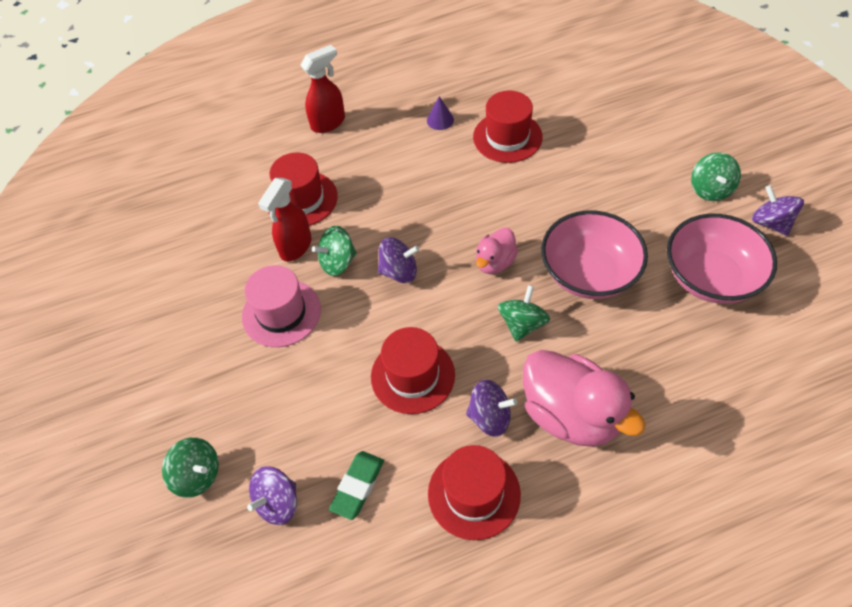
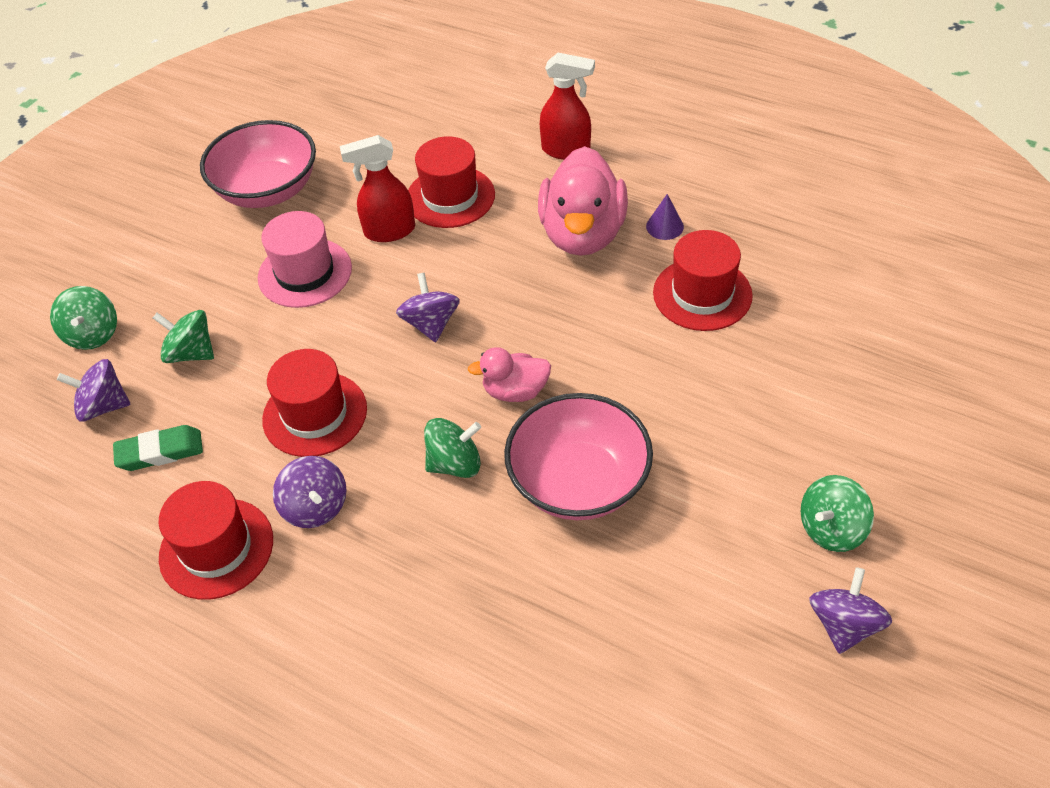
camera: 50 degrees right, 5 degrees down
(337, 262) = (399, 272): green spinning top -> green spinning top (191, 353)
(399, 271) = (431, 324): purple spinning top -> purple spinning top turned 150 degrees counterclockwise
(571, 415) = (374, 576): pink duck -> pink duck (582, 234)
(711, 277) = (688, 605): pink bowl -> pink bowl (268, 190)

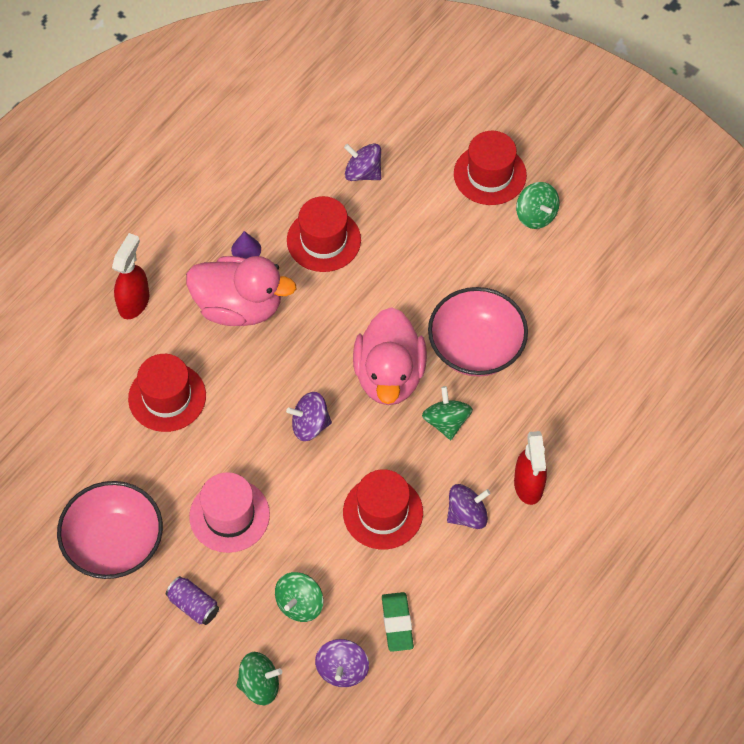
camera: 85 degrees left, 10 degrees up
(194, 263) = (193, 605): none -> purple can
(216, 548) = (490, 581): red hat -> red hat (490, 174)
(389, 231) = (196, 448): red spray bottle -> red spray bottle (528, 485)
(515, 391) = (389, 375): pink duck -> pink duck, size x1.89
(844, 624) = (601, 227): purple spinning top -> purple spinning top (363, 172)

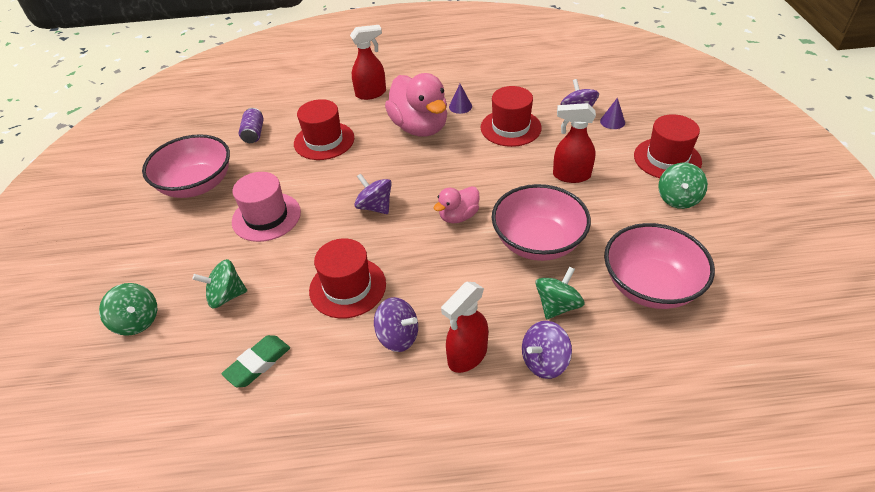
camera: 50 degrees right, 15 degrees down
(193, 605) = (179, 245): purple can -> purple can (254, 133)
(342, 670) = (187, 359): purple spinning top -> purple spinning top (544, 361)
(389, 375) = (458, 216): pink duck -> pink duck, size x0.53
(404, 162) = (612, 121): none -> purple cone
(432, 257) = (571, 175): none -> red spray bottle
(446, 422) = (461, 268): green spinning top -> green spinning top (557, 305)
(589, 320) = (650, 285): none -> pink bowl

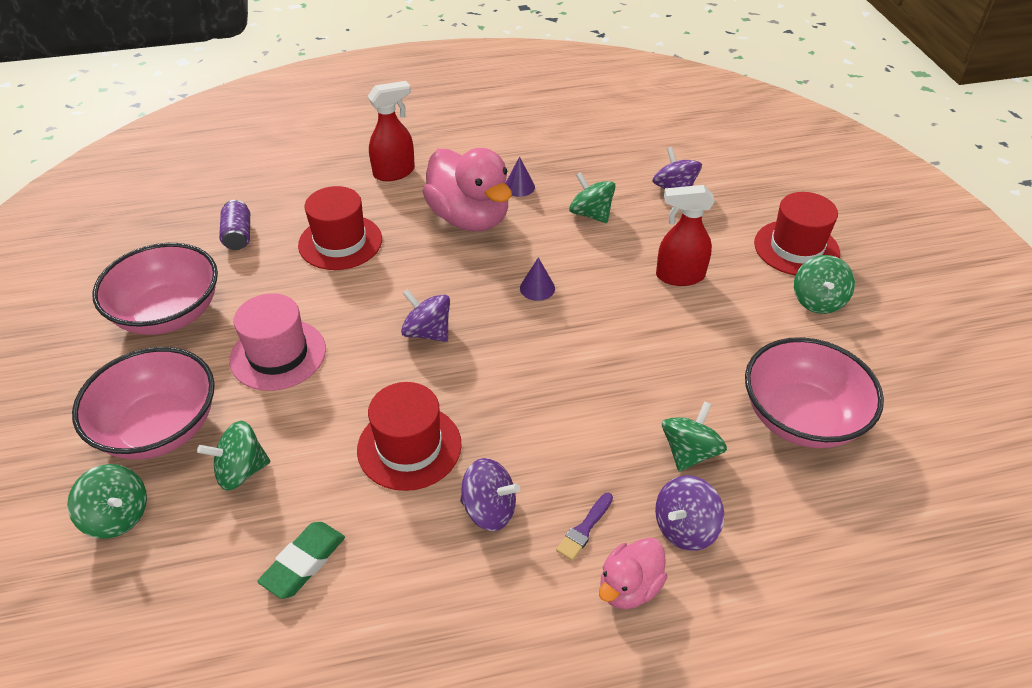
camera: 10 degrees left, 0 degrees up
(458, 216) = (542, 339): pink duck -> pink duck (629, 587)
(467, 356) = (584, 529): red spray bottle -> purple brush
(510, 128) = (591, 214): red hat -> green spinning top
(538, 242) = (651, 368): pink bowl -> pink bowl (159, 428)
(612, 121) = (720, 201): purple cone -> purple cone (537, 288)

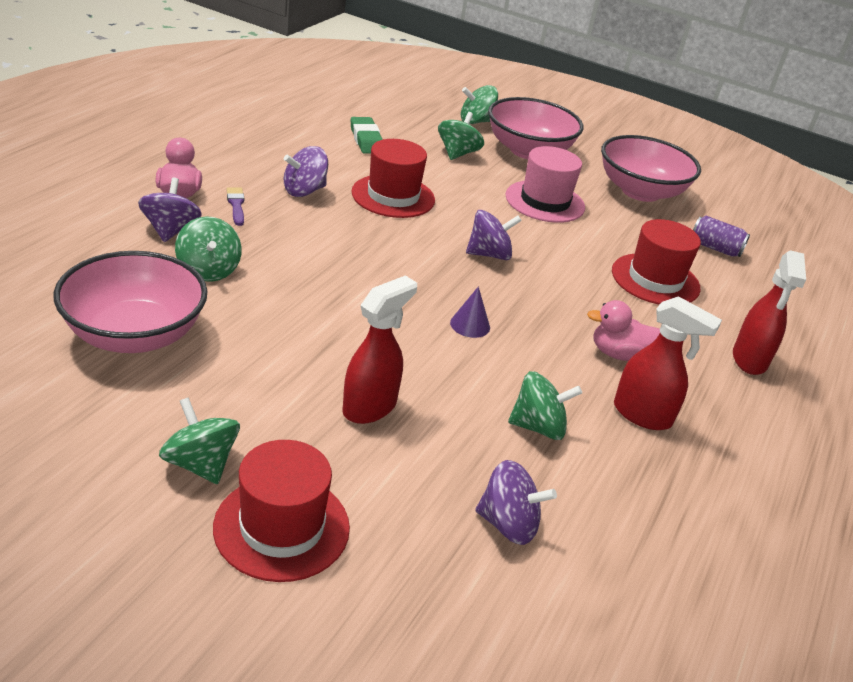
camera: 125 degrees right, 10 degrees down
(469, 218) = (619, 354): pink duck -> pink duck, size x0.53
(519, 187) = (643, 415): purple cone -> red spray bottle

